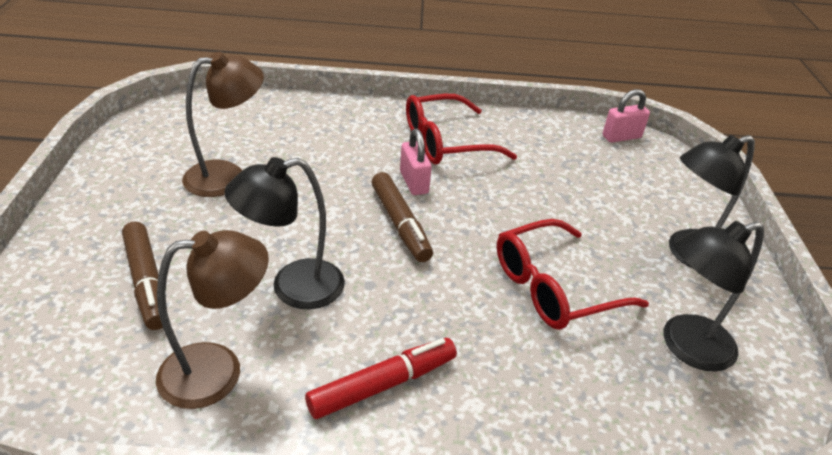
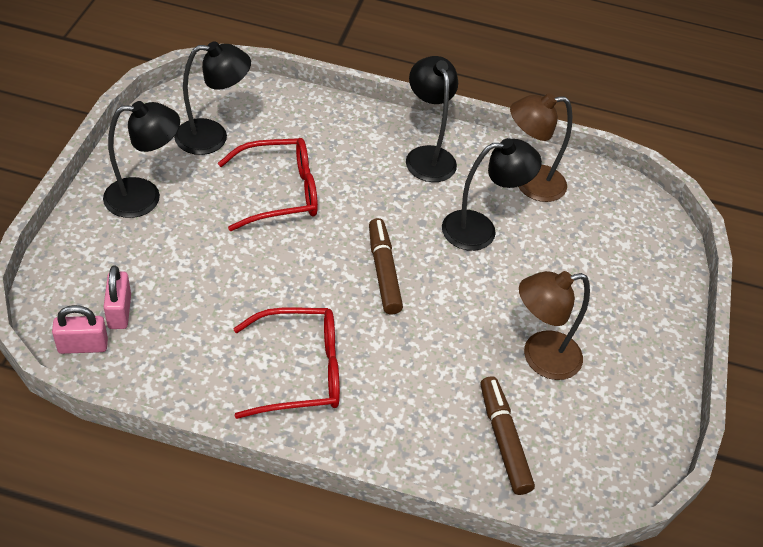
camera: 170 degrees left, 10 degrees up
(146, 282) = (589, 254): brown marker -> brown marker (503, 439)
(383, 385) = (427, 156): red marker -> black lamp
(414, 182) = (356, 317): pink padlock -> pink padlock (119, 311)

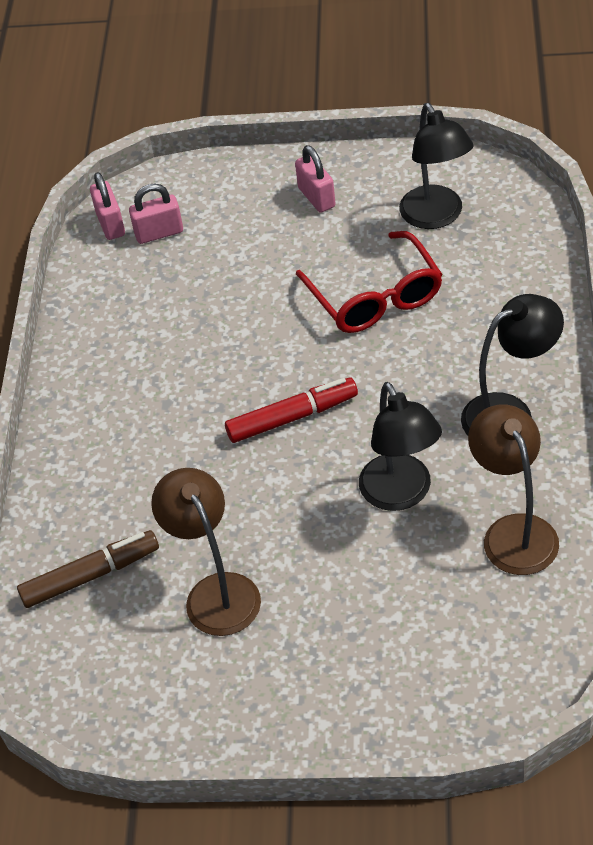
camera: 90 degrees right, 0 degrees up
(144, 197) = (316, 197): black lamp -> pink padlock
(300, 371) = (130, 384): red glasses -> none
(383, 271) = (292, 417): brown marker -> red marker

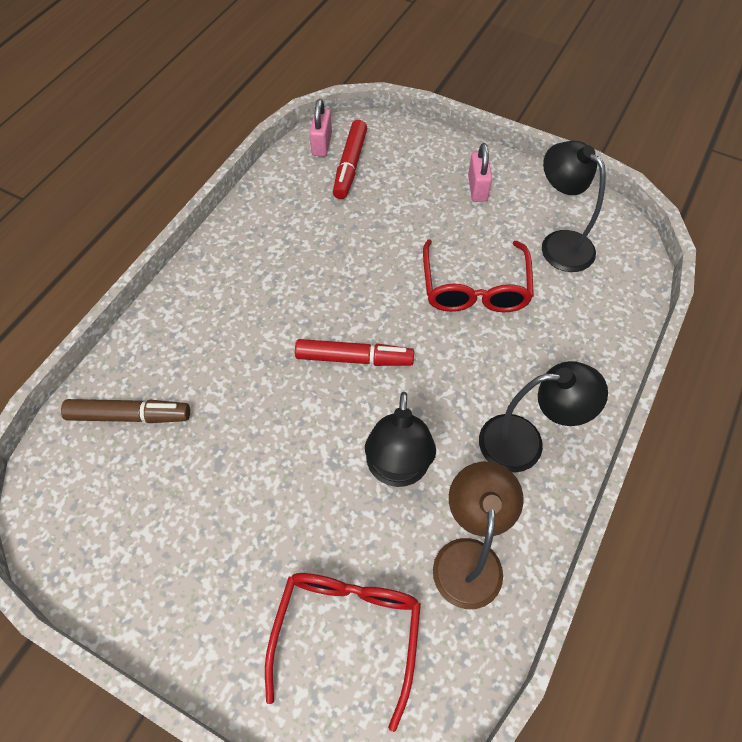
camera: 20 degrees right, 10 degrees up
(159, 233) = (350, 165): pink padlock -> red marker
(216, 592) = (207, 480): brown lamp -> none
(436, 217) = (559, 244): black lamp -> black lamp turned 135 degrees clockwise
(440, 644) = (347, 633): none -> red glasses

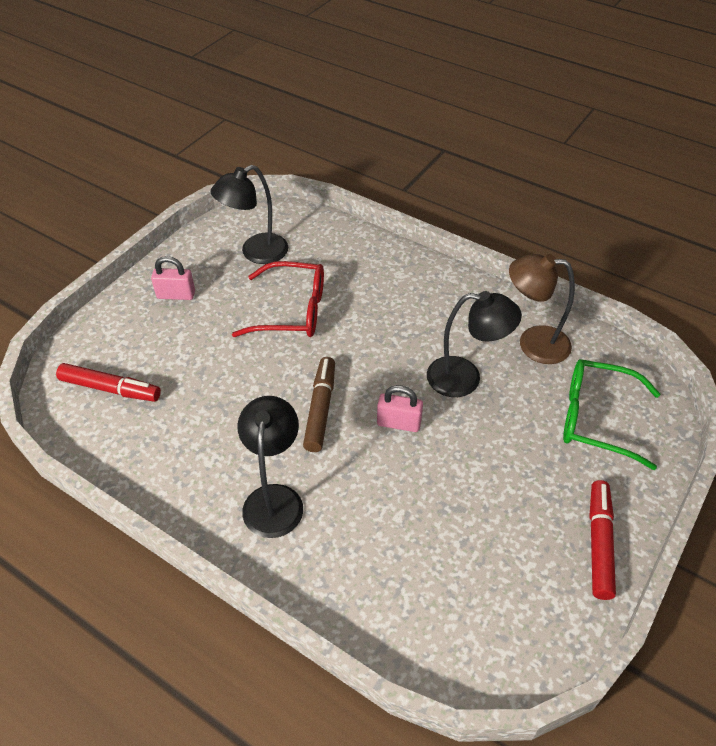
camera: 85 degrees left, 10 degrees down
(129, 416) = (404, 591): brown marker -> brown marker (320, 409)
(321, 144) = (68, 412): pink padlock -> pink padlock (398, 423)
(347, 633) = (596, 418): red glasses -> green glasses
(354, 358) = (355, 400): red marker -> red marker (599, 543)
(524, 442) = (442, 300): black lamp -> black lamp (274, 498)

